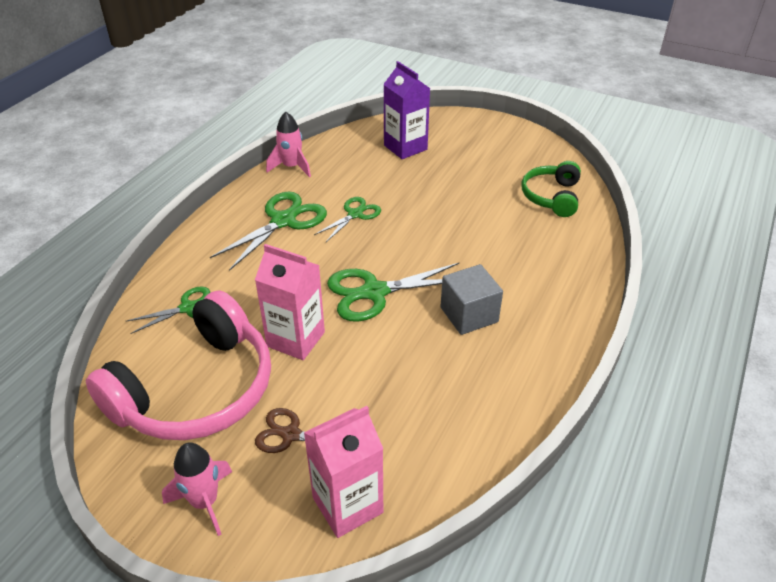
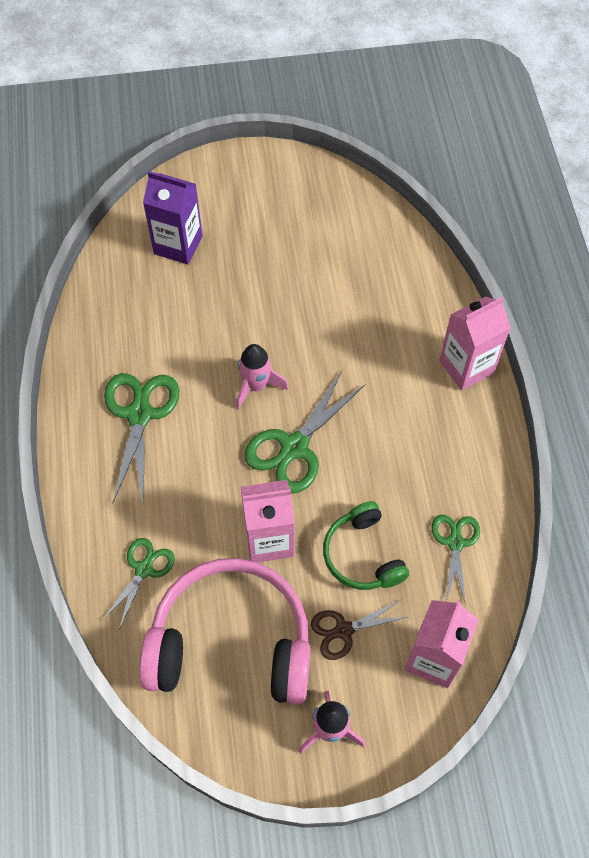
camera: 35 degrees left, 20 degrees up
(196, 389) = (231, 643): pink headphones -> pink headphones turned 90 degrees counterclockwise
(291, 167) = (84, 338): pink rocket -> pink rocket (256, 386)
(355, 214) = (201, 365): green scissors -> green scissors (455, 543)
(469, 315) = (390, 422): grey cube -> none
(552, 197) = (364, 237): green headphones -> green headphones (363, 555)
(571, 310) = (466, 367): none -> pink carton

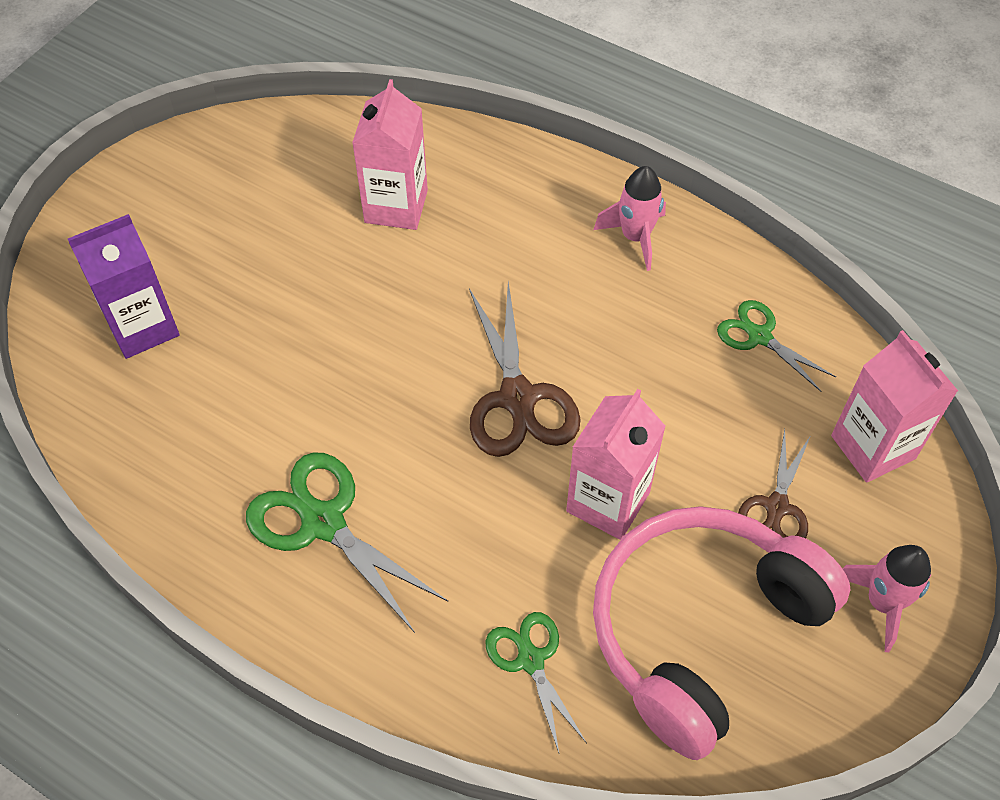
camera: 50 degrees left, 5 degrees down
(256, 386) = (406, 380): pink rocket -> pink rocket (635, 237)
(294, 447) = (518, 398): green scissors -> brown scissors
(363, 555) = (703, 426): green headphones -> none
(466, 367) = (571, 186): pink carton -> pink carton (396, 206)

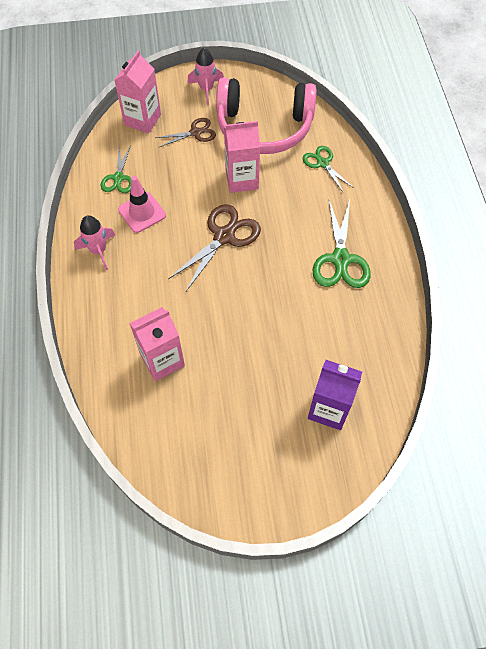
camera: 130 degrees left, 5 degrees up
(530, 660) = (322, 163): green scissors -> green scissors turned 120 degrees clockwise
(660, 325) = (142, 212): none -> pink traffic cone

